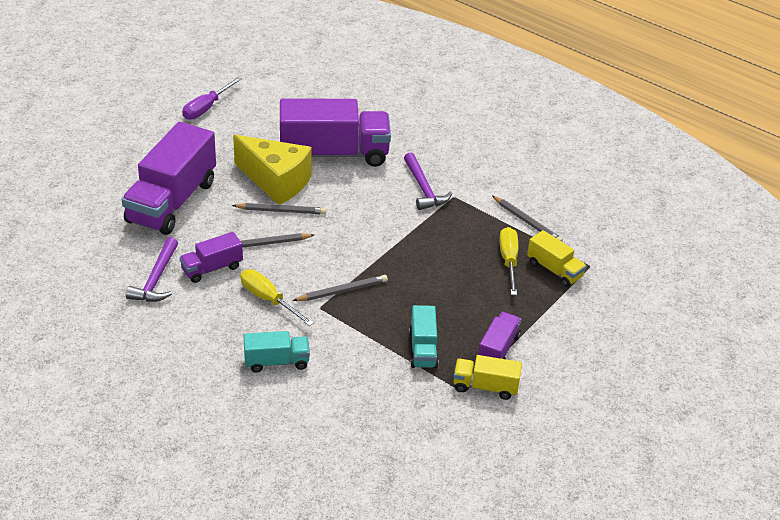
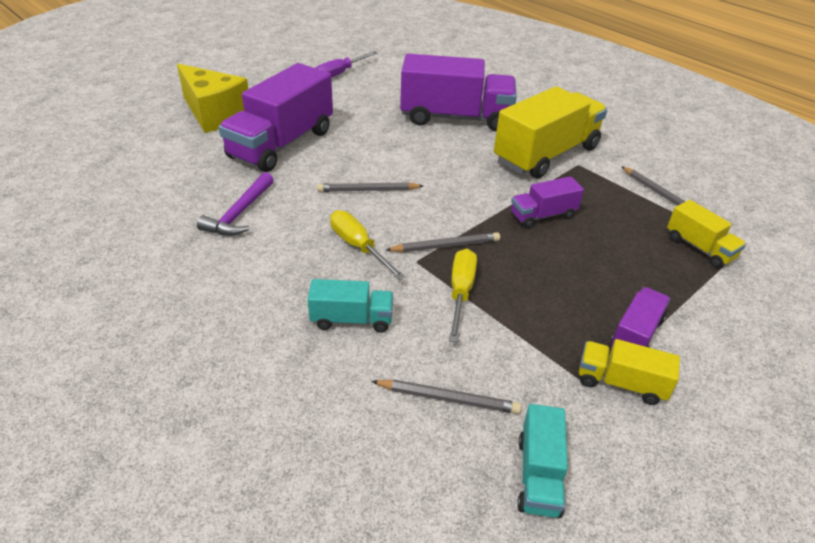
camera: 10 degrees right, 0 degrees up
(212, 268) = (304, 208): purple truck -> purple truck (543, 215)
(276, 181) = (392, 136): yellow cheese -> yellow cheese (214, 114)
(281, 211) = (392, 161): grey pencil -> grey pencil (448, 398)
(423, 349) = (538, 323): turquoise truck -> turquoise truck (538, 475)
(424, 189) = (546, 155): purple hammer -> yellow truck
(508, 261) = (643, 233): yellow screwdriver -> yellow screwdriver (460, 292)

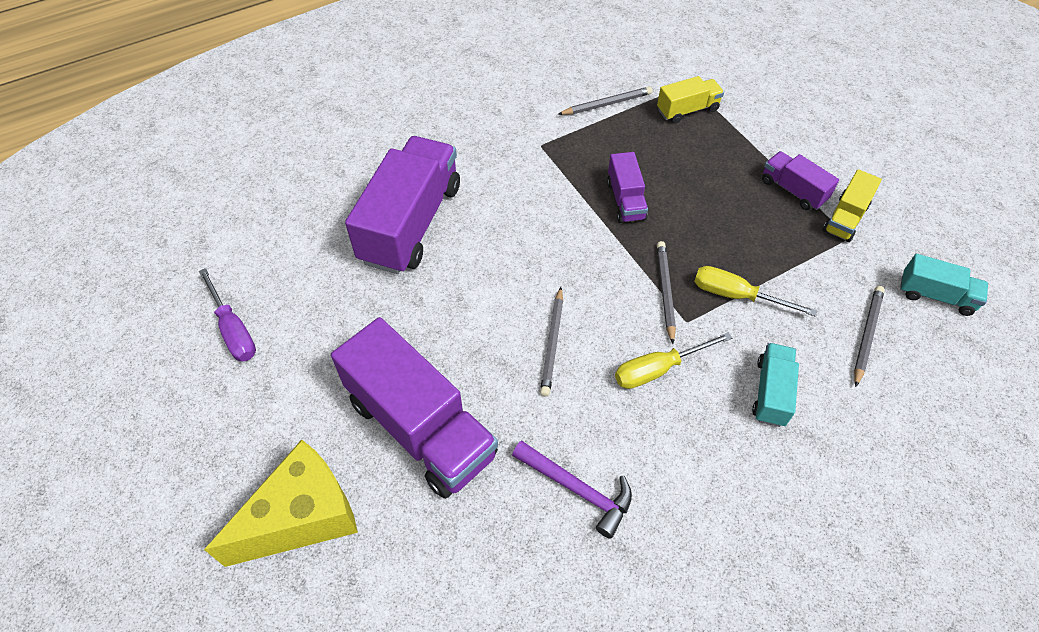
camera: 75 degrees left, 15 degrees up
(546, 155) = (516, 164): yellow truck -> none

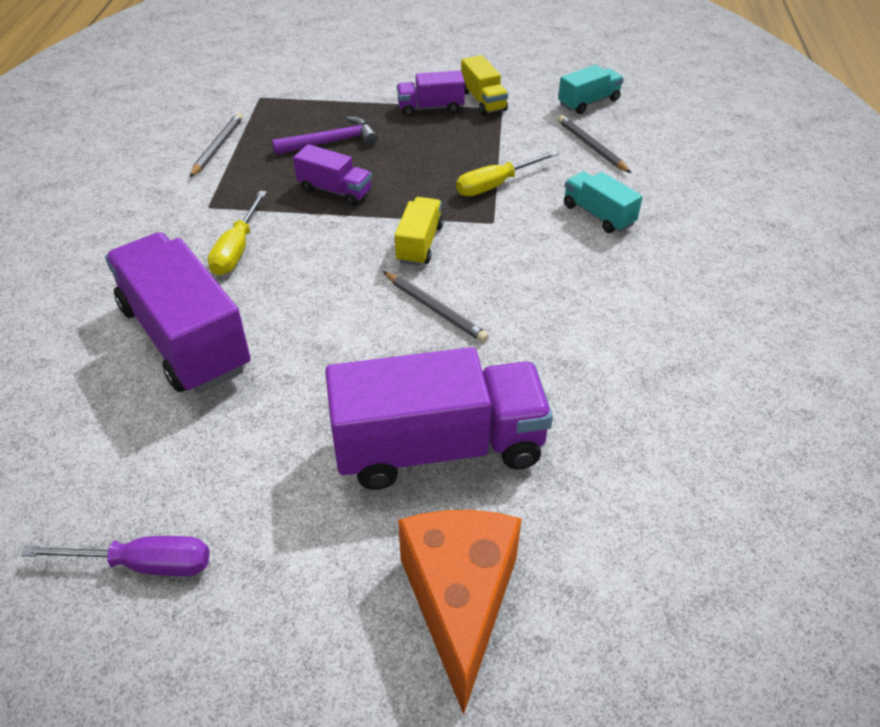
camera: 55 degrees left, 10 degrees down
(303, 516) = (459, 602): yellow cheese -> orange cheese
(577, 489) = (596, 368): purple hammer -> purple hammer (331, 142)
(658, 369) = (523, 261): yellow screwdriver -> yellow screwdriver (237, 249)
(665, 291) = (452, 218): grey pencil -> none
(687, 110) = (286, 112): yellow truck -> yellow truck (419, 244)

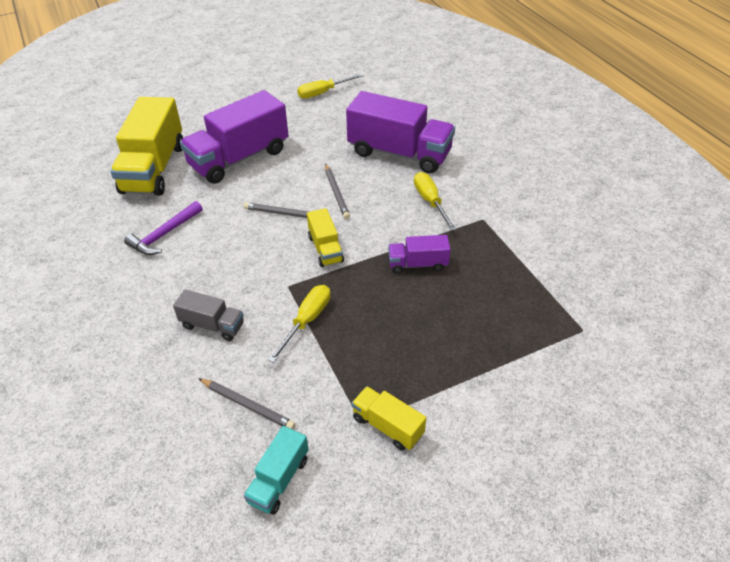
camera: 150 degrees right, 0 degrees up
(143, 564) = (323, 93): purple screwdriver -> yellow screwdriver
(217, 147) = (541, 264): grey pencil -> grey pencil (336, 193)
(331, 142) = (468, 307): purple hammer -> purple hammer (164, 235)
(430, 108) = (427, 389): purple truck -> none
(459, 602) = (201, 121): orange cheese -> none
(598, 215) = (212, 325): turquoise truck -> grey truck
(606, 495) = (154, 168): none -> yellow truck

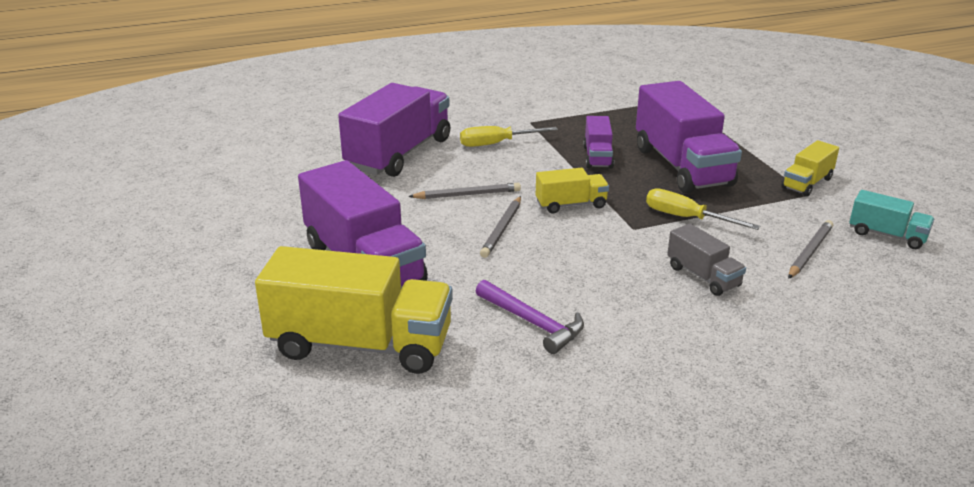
camera: 85 degrees left, 15 degrees down
(212, 325) = (703, 276): grey truck -> grey truck turned 120 degrees clockwise
(323, 93) = (223, 196): yellow screwdriver -> none
(409, 323) = (682, 166): none -> purple truck

